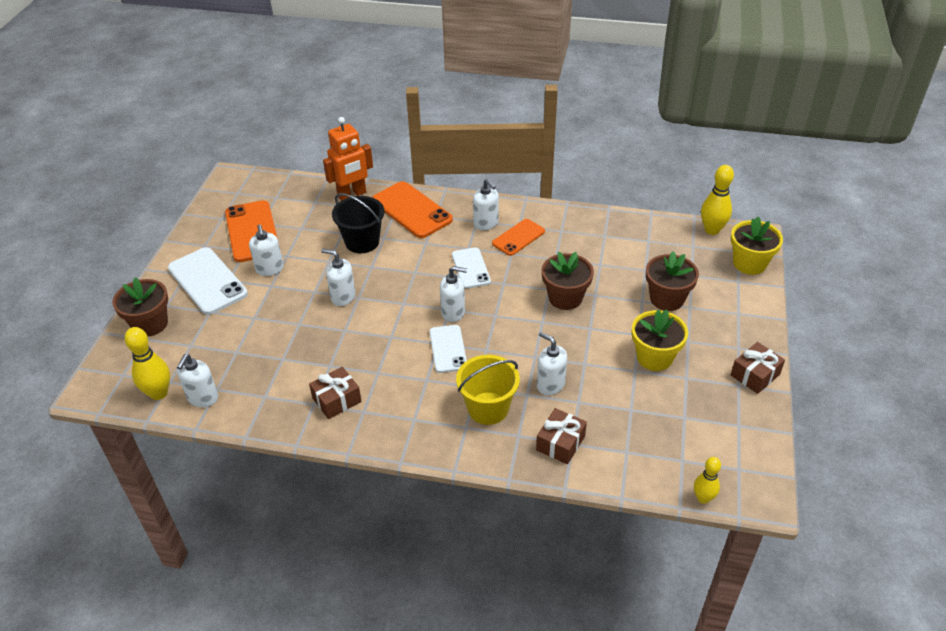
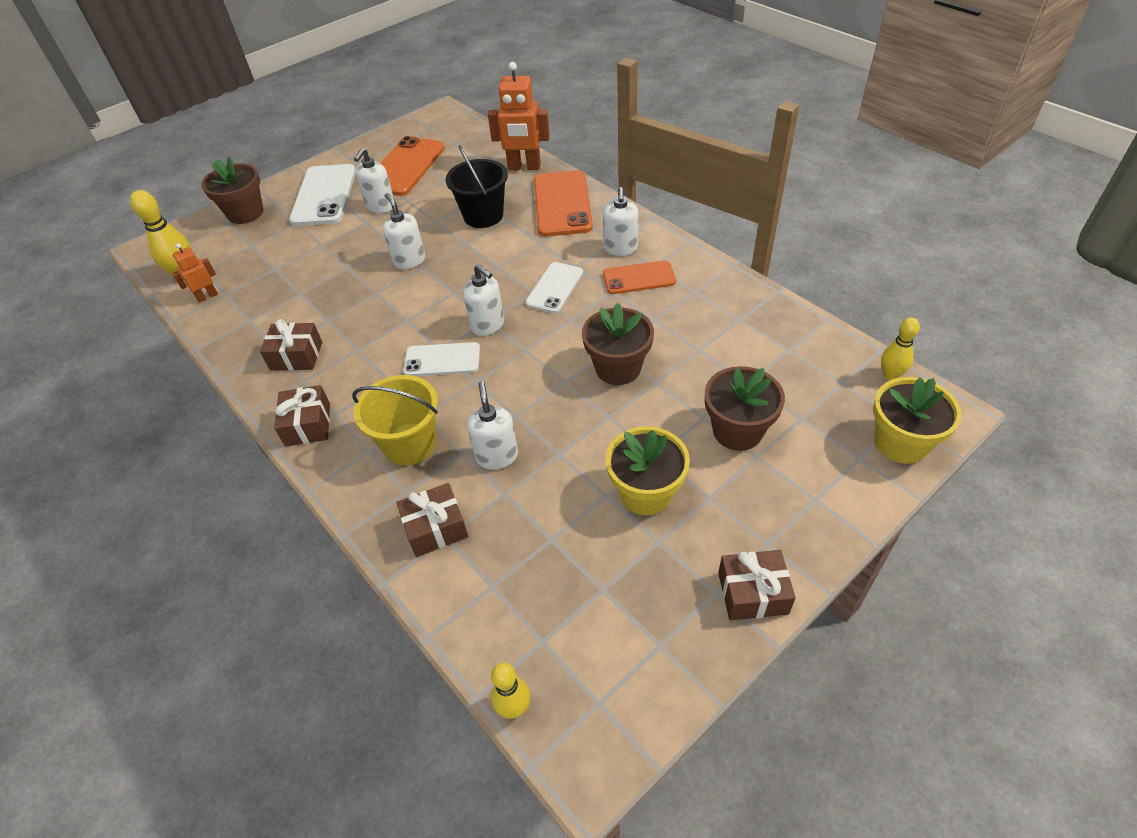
camera: 40 degrees right, 5 degrees up
(203, 398) = (207, 296): white soap dispenser -> orange robot
(403, 436) = (308, 425): none -> brown gift
(448, 349) = (442, 360): white phone -> white phone turned 60 degrees clockwise
(712, 230) = (890, 375): yellow bowling pin -> yellow bowling pin, size x0.64

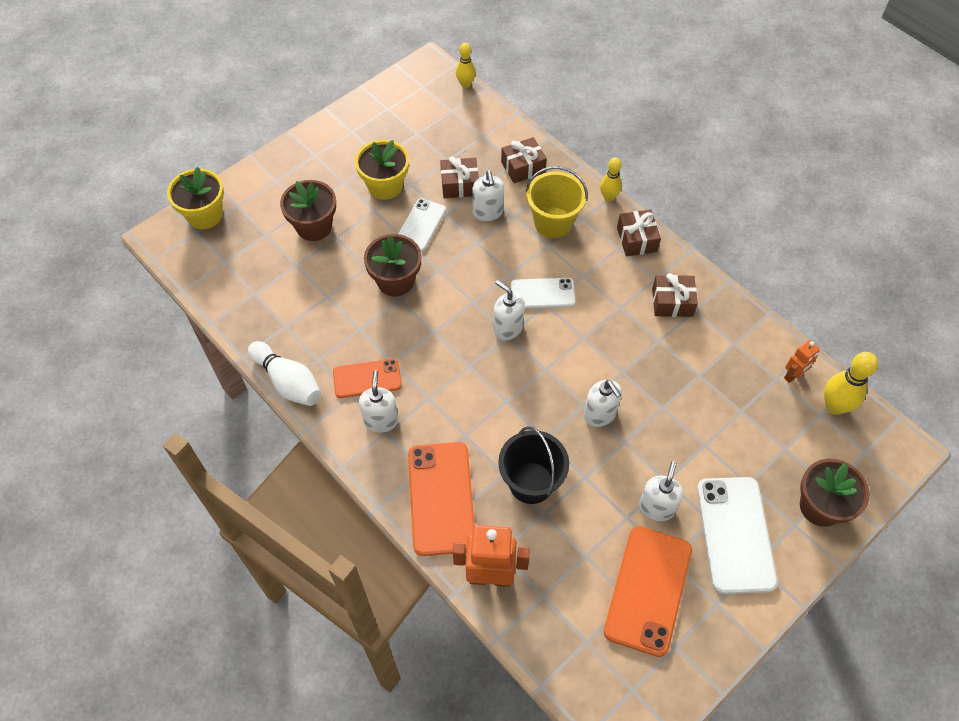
camera: 175 degrees right, 10 degrees up
(555, 288) = (448, 370): white phone -> white phone (420, 225)
(721, 272) = (288, 382): none -> white bowling pin
(752, 593) = (331, 131): brown gift -> brown gift (459, 185)
(890, 375) = (185, 267): yellow bowling pin -> yellow bowling pin (608, 197)

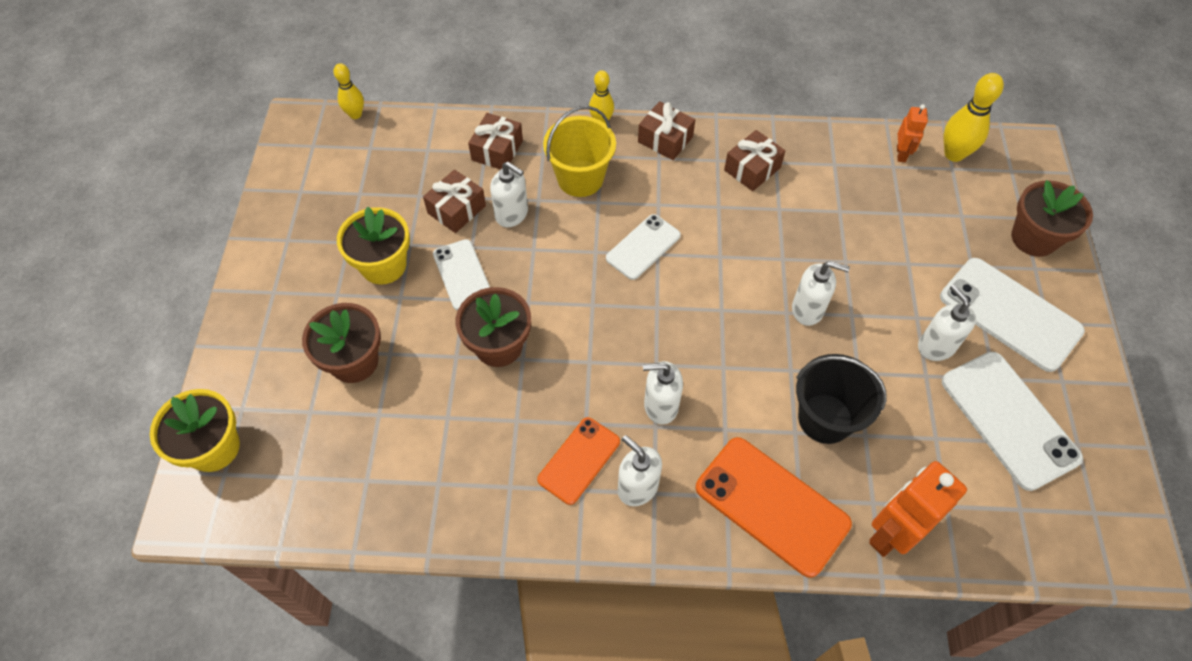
camera: 45 degrees left, 0 degrees up
(288, 382) = (506, 535): white bowling pin -> none
(507, 328) = (649, 302): white soap dispenser -> white soap dispenser (660, 406)
(648, 590) = (1009, 419): orange phone -> white phone

